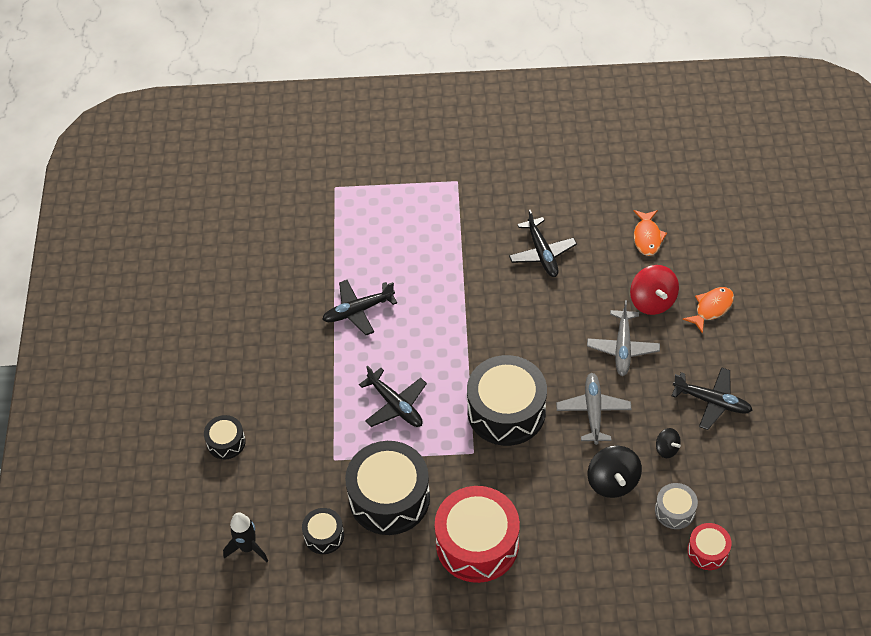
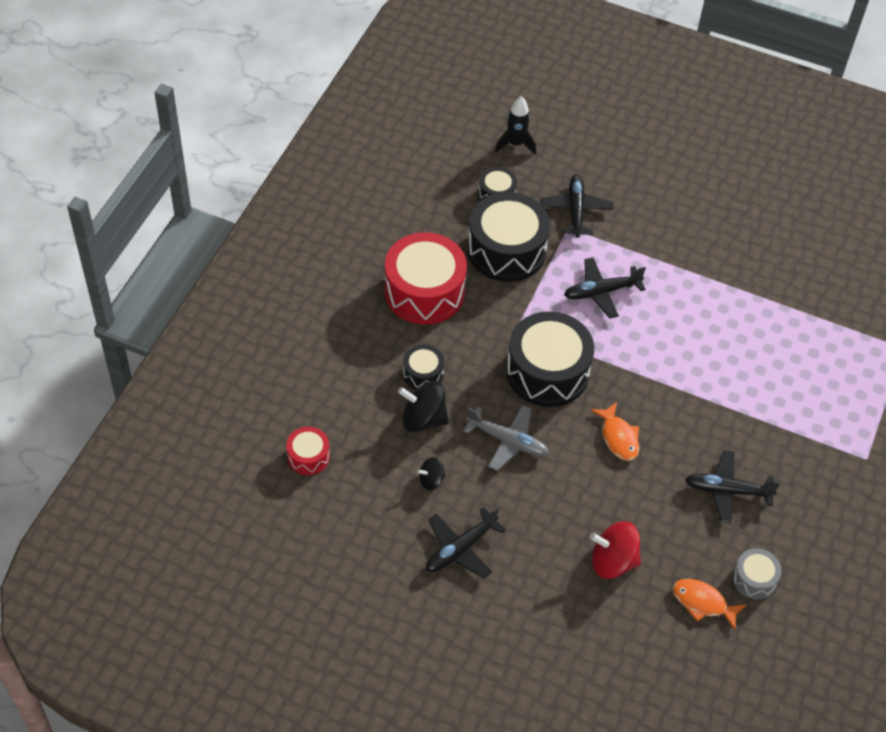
camera: 110 degrees right, 0 degrees up
(226, 442) = (627, 163): black drum -> black drum (423, 374)
(358, 310) = (727, 306): black plane -> black plane (575, 210)
(622, 347) = (568, 503): grey plane -> none
(674, 511) = (363, 452): grey drum -> grey drum (754, 579)
(711, 308) = (574, 613): orange fish -> orange fish (618, 437)

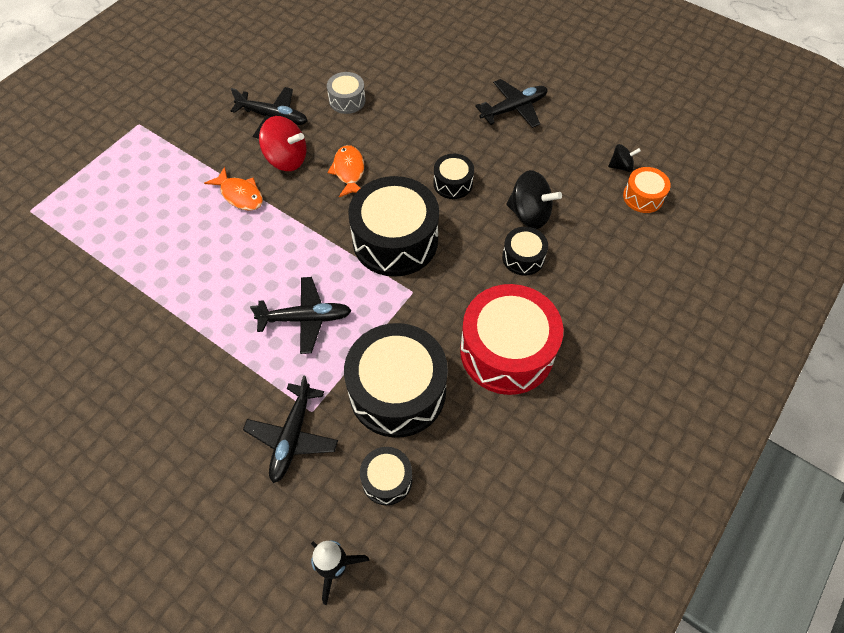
camera: 165 degrees left, 5 degrees up
(308, 456) = (643, 197): red drum -> orange drum
(431, 480) = (530, 161): black spinning top -> black spinning top (621, 166)
(507, 441) = (453, 183): grey plane -> black drum
(612, 561) = (391, 84): red spinning top -> red spinning top (286, 159)
(703, 603) = (333, 50): orange fish -> orange fish (240, 195)
(754, 579) = (285, 58): grey drum -> grey drum (347, 100)

